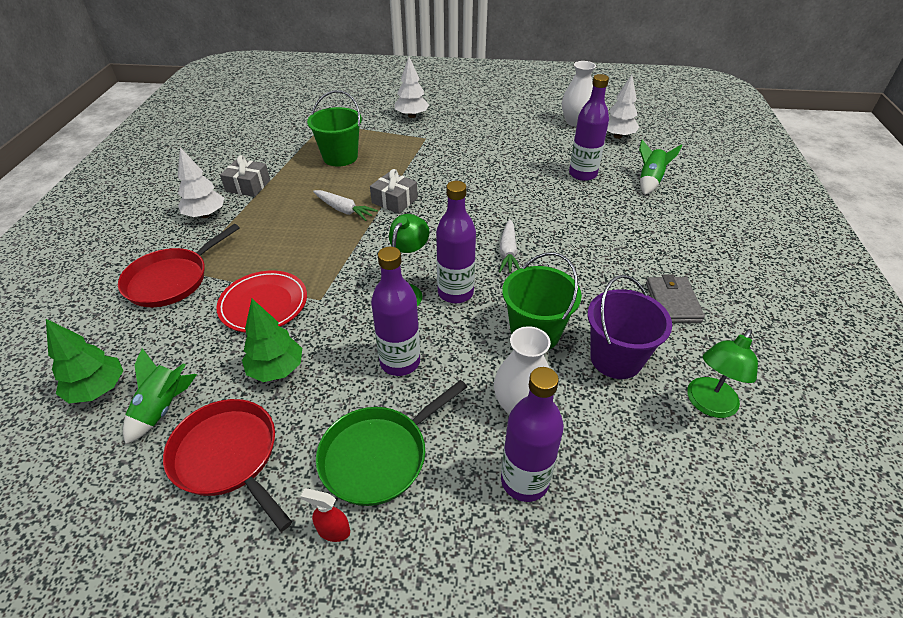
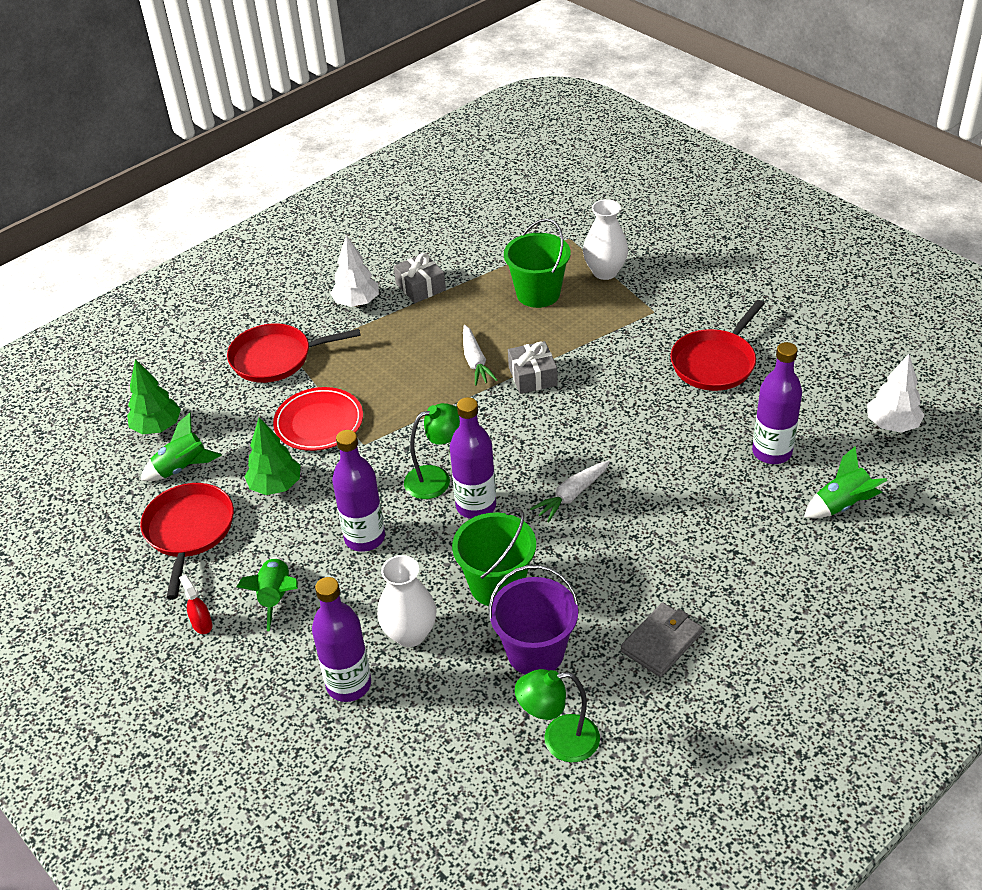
camera: 45 degrees right, 0 degrees up
(378, 456) = (276, 597): green pan -> green rocket
(412, 116) = (675, 272): white tree -> none
(493, 147) = (715, 363): none -> red pan
(575, 122) = (865, 377): white vase -> white vase (605, 272)

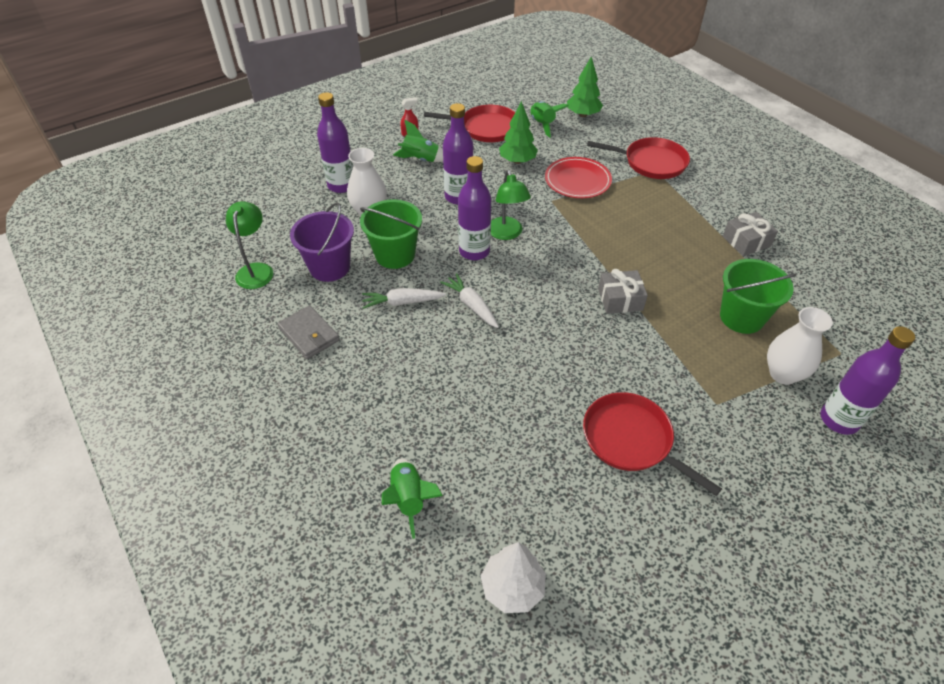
camera: 95 degrees right, 5 degrees up
(275, 358) = (651, 162): red pan -> red pan turned 105 degrees clockwise
(357, 303) = (721, 204): white tree -> none
(475, 362) = (641, 266): white carrot -> white carrot (402, 302)
(772, 452) = (492, 458): purple bottle -> purple bottle (839, 420)

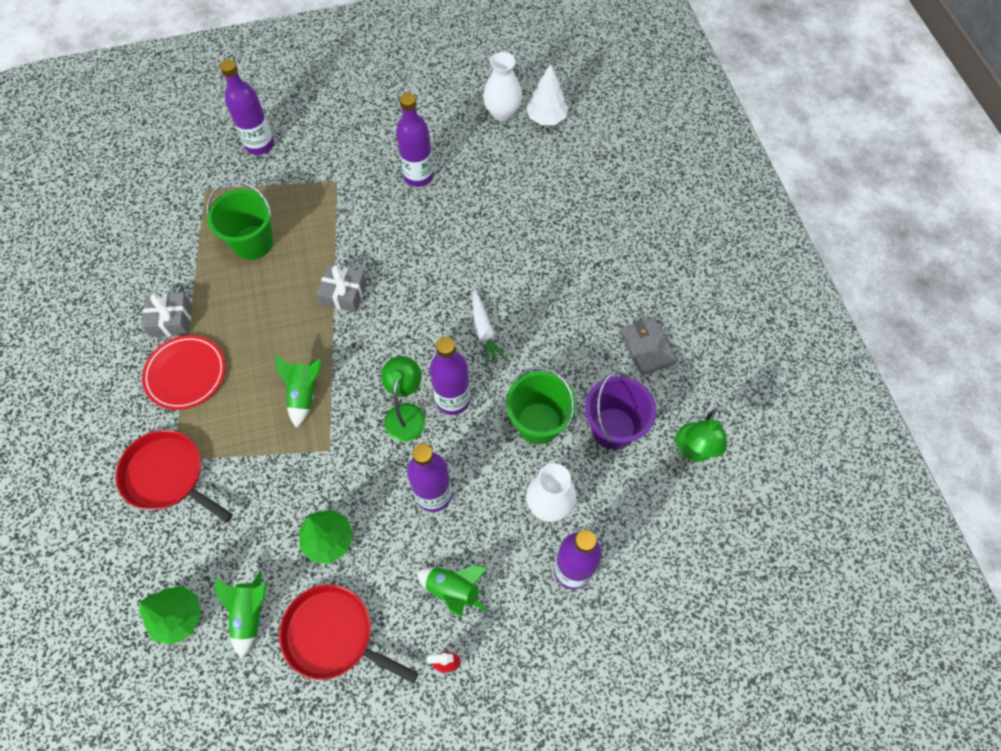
camera: 160 degrees left, 15 degrees up
(402, 302) = (550, 356): white carrot -> none
(409, 499) = (595, 185): green rocket -> green rocket (304, 394)
(577, 181) = (278, 474): red plate -> red plate (186, 374)
(631, 440) = (418, 176): red pan -> purple bottle
(783, 374) = (266, 187): white vase -> white vase (502, 113)

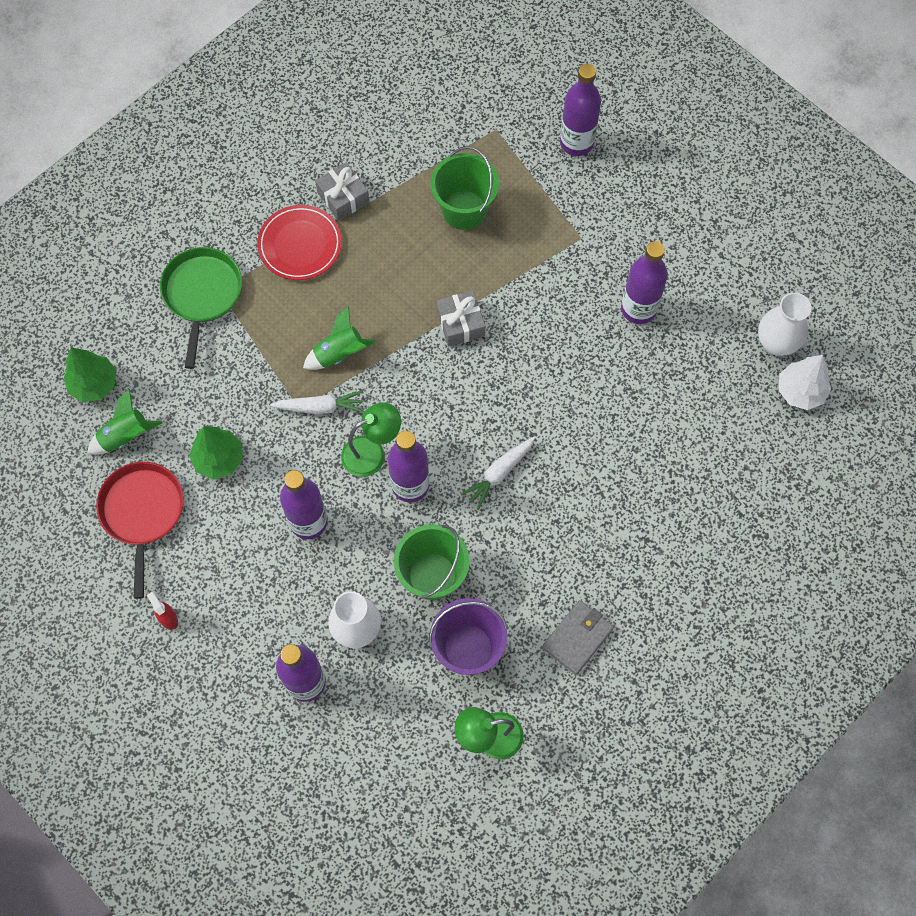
camera: 60 degrees right, 5 degrees up
(167, 476) = (202, 294): red pan -> green pan
(340, 432) = (320, 407): none -> white carrot
(454, 590) = (232, 588): green rocket -> none

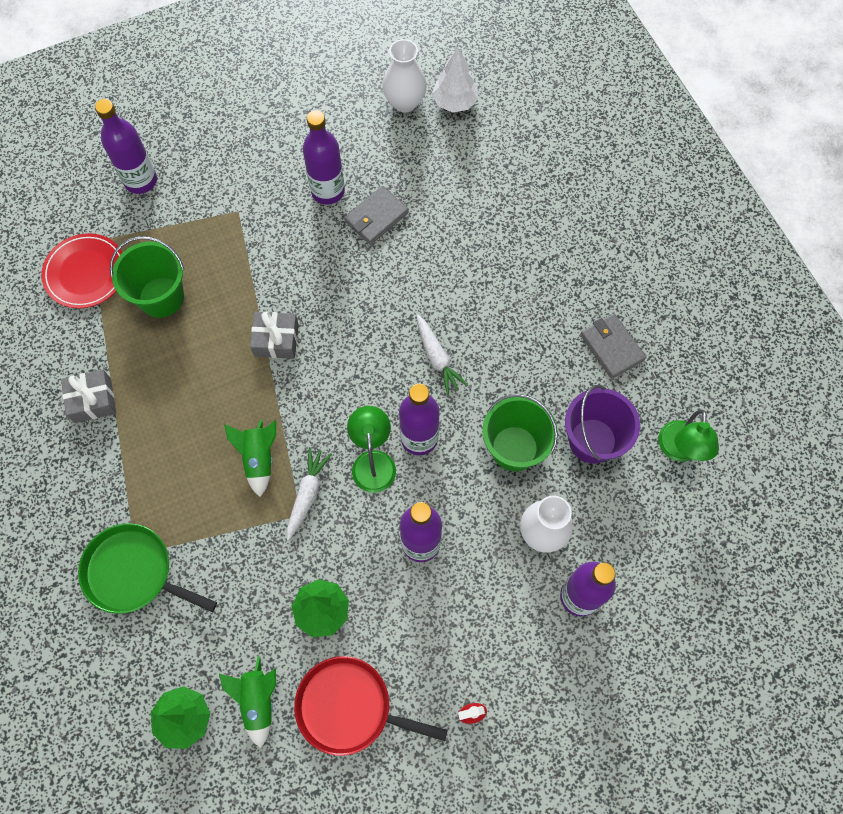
camera: 70 degrees left, 0 degrees up
(300, 245) = (124, 458): red plate -> red plate (85, 273)
(629, 364) = (376, 217): none -> grey wallet

